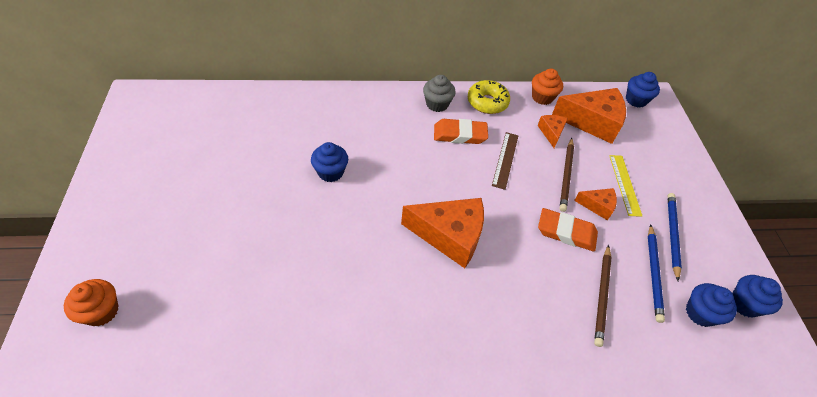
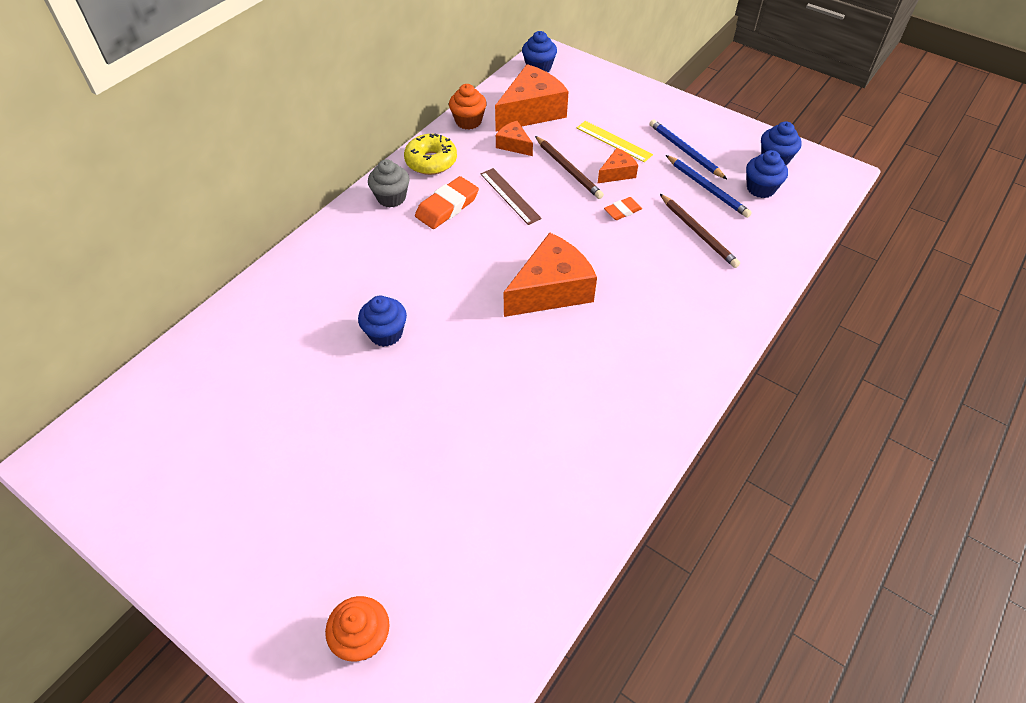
camera: 45 degrees left, 0 degrees up
(566, 232) = (622, 211): orange eraser -> orange eraser, size x0.57

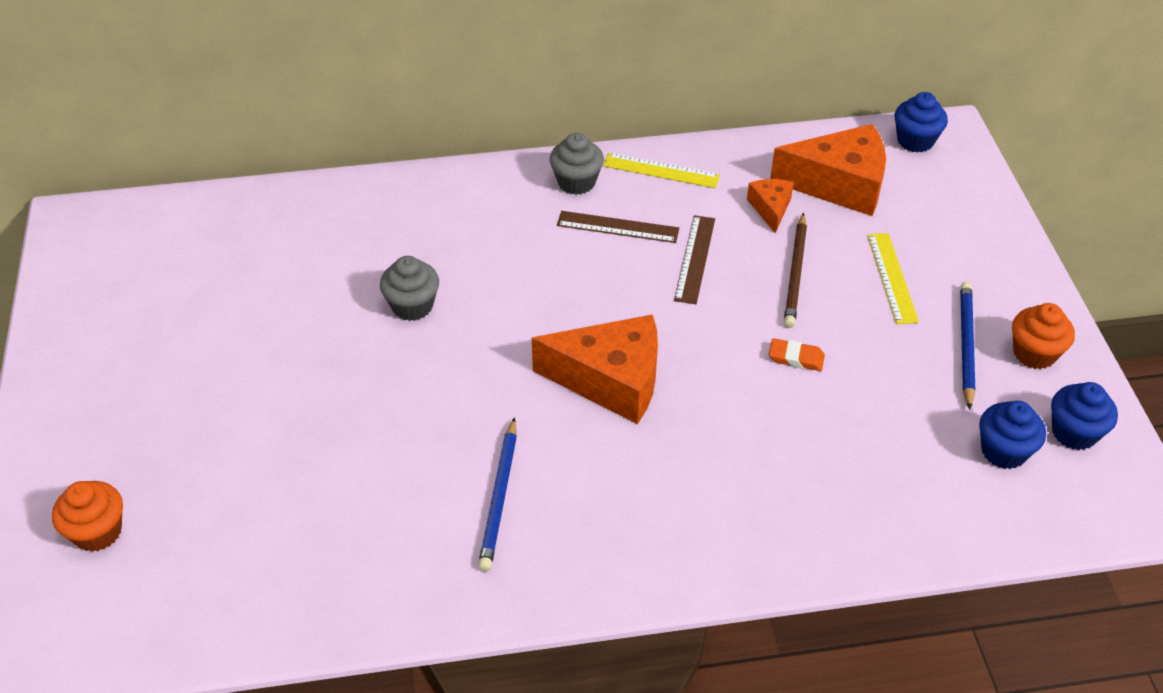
camera: 45 degrees right, 5 degrees down
(386, 333) = (412, 306): blue cupcake -> grey cupcake
(431, 161) = (661, 170): yellow donut -> yellow ruler
(447, 207) = (618, 227): orange eraser -> brown ruler
(468, 121) = (754, 153): orange cupcake -> orange cupcake (1034, 353)
(617, 173) = (846, 314): orange cheese -> none
(698, 232) = (852, 442): brown pencil -> none
(707, 188) = (934, 403): blue pencil -> blue pencil (500, 497)

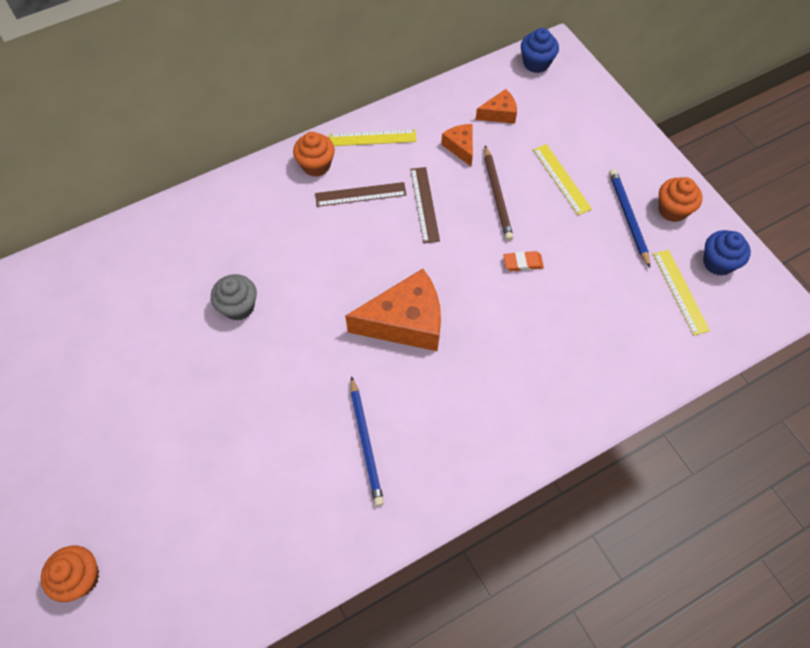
camera: 20 degrees left, 15 degrees up
(576, 182) = (316, 165): grey cupcake -> orange cupcake
(839, 184) = (499, 114): orange cheese -> orange cheese, size x0.50
(1003, 451) = (680, 291): blue cupcake -> yellow ruler

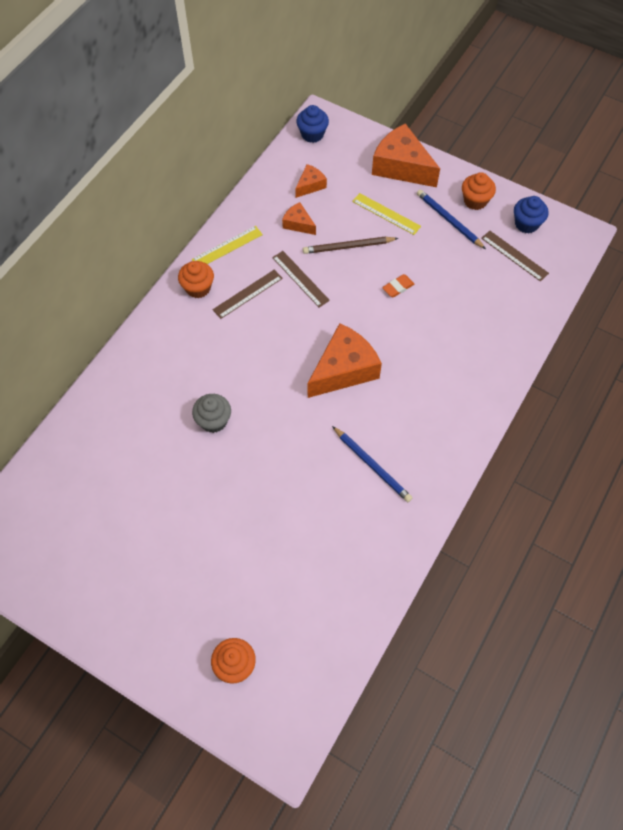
camera: 30 degrees left, 0 degrees up
(497, 195) = (348, 247): brown pencil -> brown pencil turned 120 degrees clockwise
(611, 137) = (401, 167): none -> orange cheese
(680, 291) = (514, 255): yellow ruler -> brown ruler

